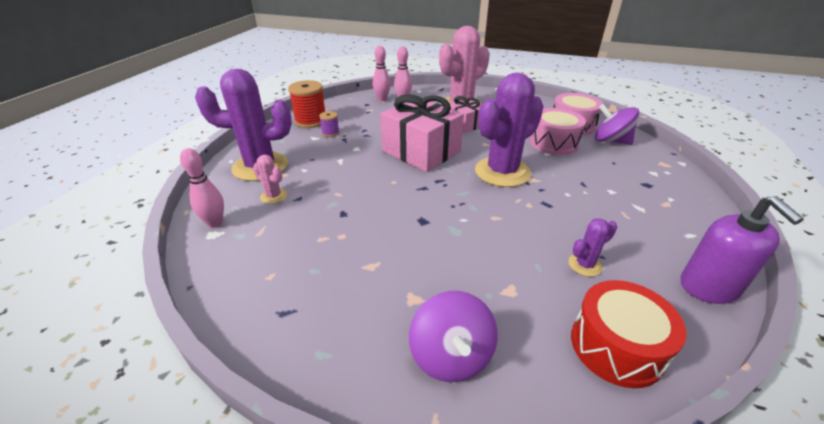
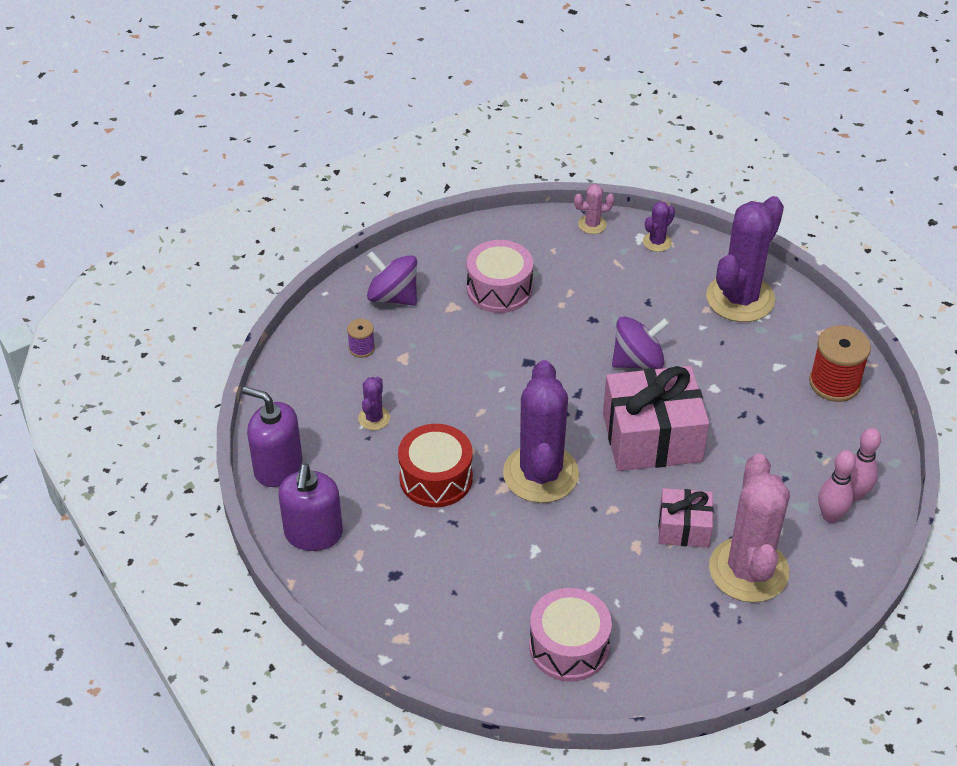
camera: 130 degrees right, 10 degrees up
(215, 223) = (657, 242): pink bowling pin -> purple cactus
(274, 196) = (667, 288): pink cactus -> pink cactus (592, 224)
(330, 133) = (778, 385): purple spool -> purple spool (361, 348)
(553, 143) = (548, 577): pink drum -> pink drum (499, 289)
(610, 141) = (492, 643): purple spinning top -> purple spinning top (638, 361)
(616, 346) = (311, 371): red drum -> red drum (436, 478)
(698, 230) = (313, 534): none -> purple soap dispenser

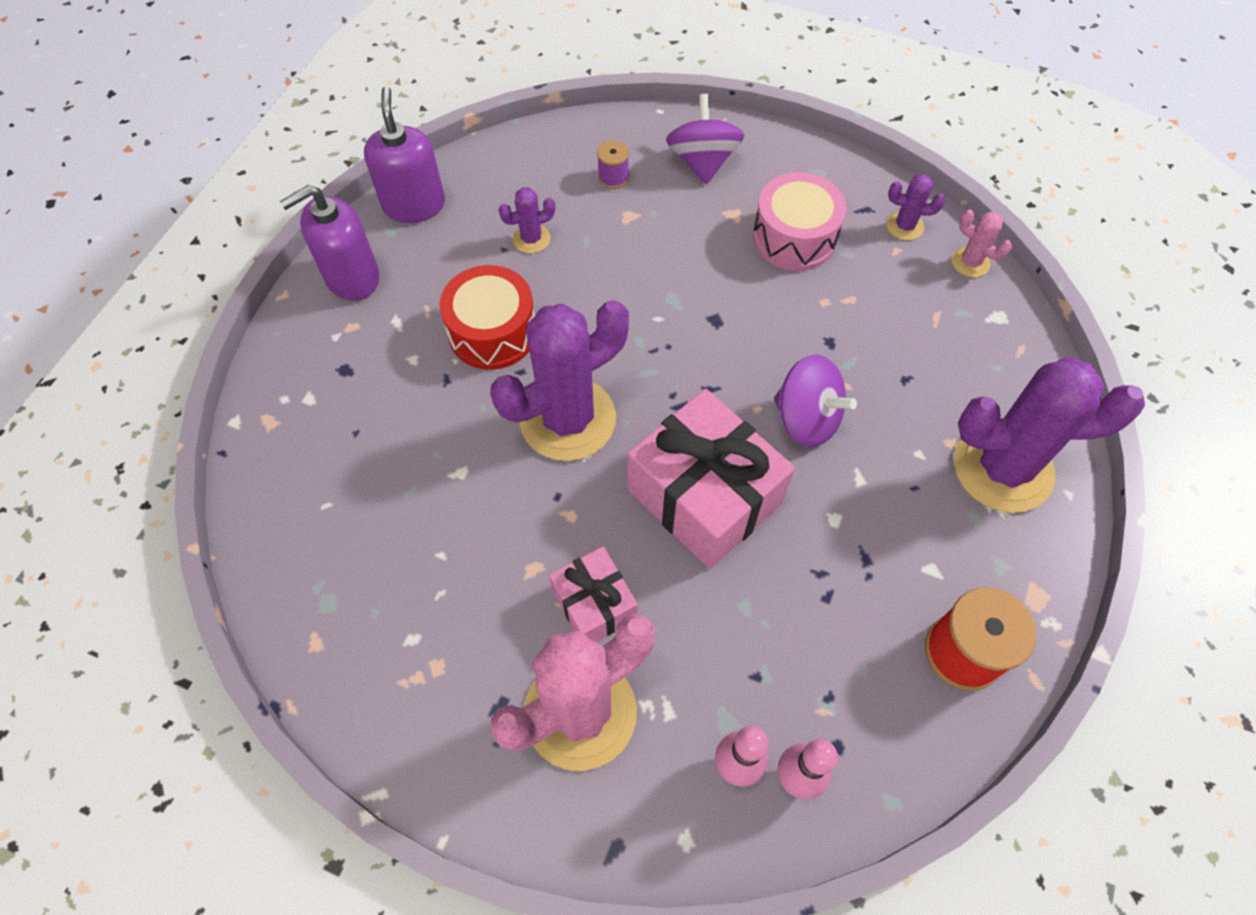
camera: 55 degrees right, 15 degrees up
(569, 646) = (348, 580): pink drum -> none
(657, 242) = (1007, 336): purple cactus -> purple cactus (904, 226)

